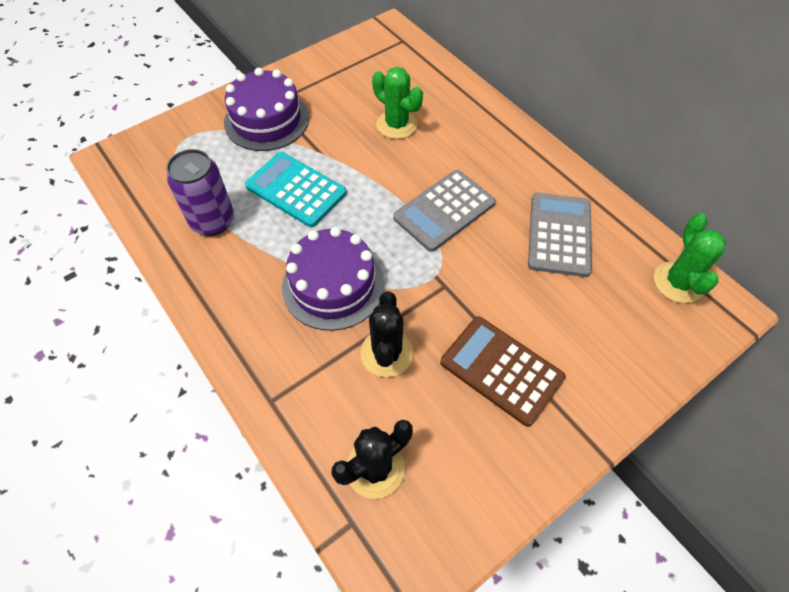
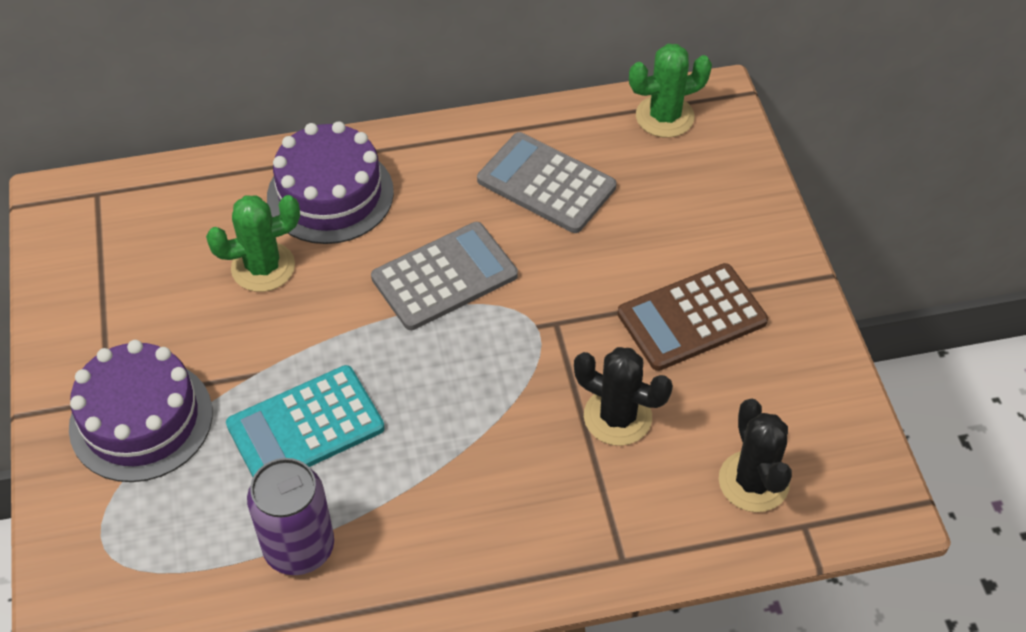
camera: 65 degrees left, 5 degrees down
(333, 285) = (491, 437): purple cake -> purple cake (330, 194)
(444, 210) = (444, 277): grey calculator -> grey calculator turned 105 degrees counterclockwise
(678, 282) = (664, 117): green cactus -> green cactus turned 45 degrees counterclockwise

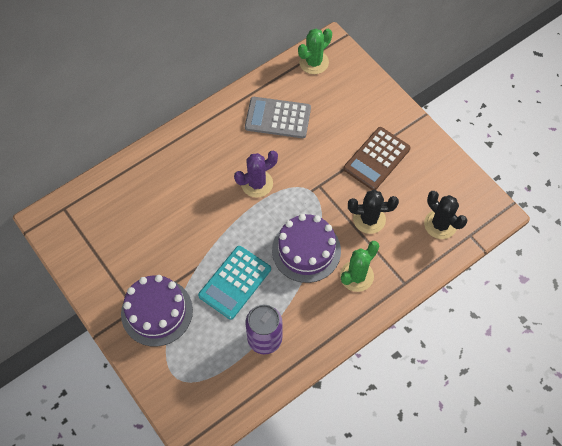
camera: 25 degrees left, 10 degrees up
(263, 267) = (169, 213): green cactus -> green cactus (356, 276)
(330, 194) = (179, 163): purple cake -> purple cake (306, 250)
(444, 277) = (257, 183): grey calculator -> purple cactus

